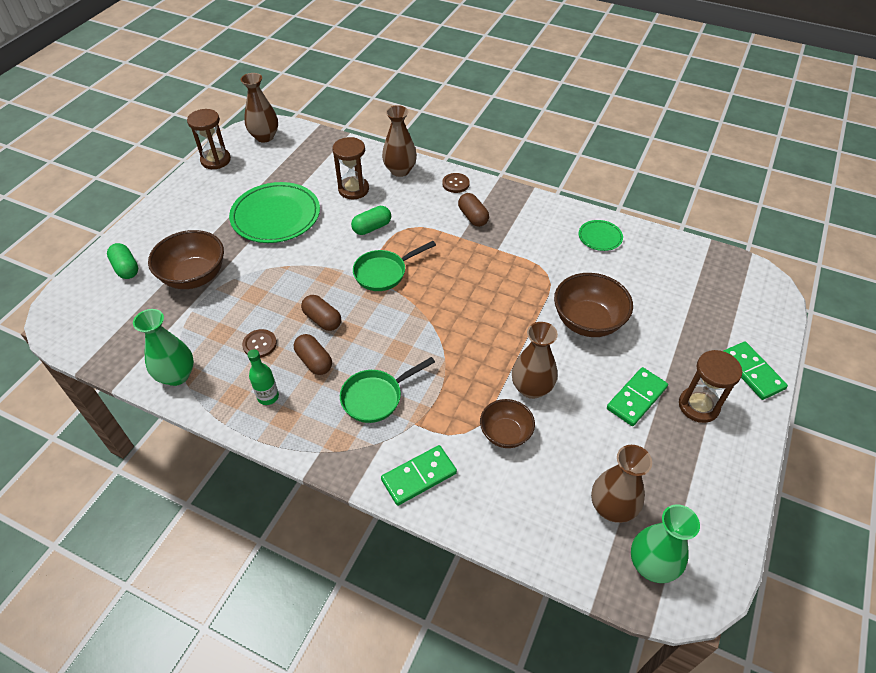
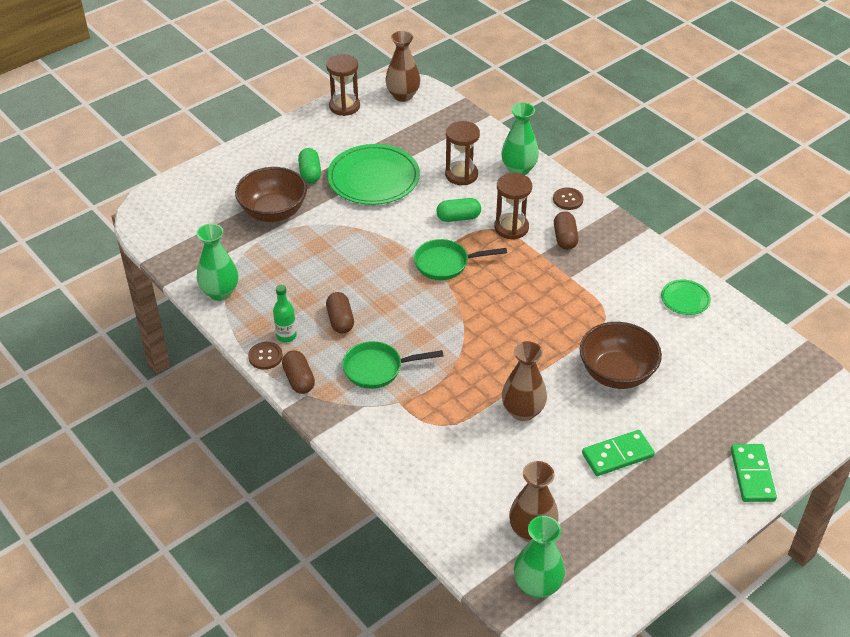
camera: 25 degrees right, 5 degrees down
(126, 268) = (219, 186): green capsule -> green capsule (310, 173)
(260, 344) = (301, 290): brown button -> brown button (265, 356)
(322, 320) = (366, 287): brown capsule -> brown capsule (299, 380)
(400, 170) = (518, 169): brown vase -> green vase
(419, 476) = (378, 444): green domino -> none
(505, 433) = (474, 439): brown bowl -> none
(698, 406) = (674, 483): brown hourglass -> brown hourglass (511, 228)

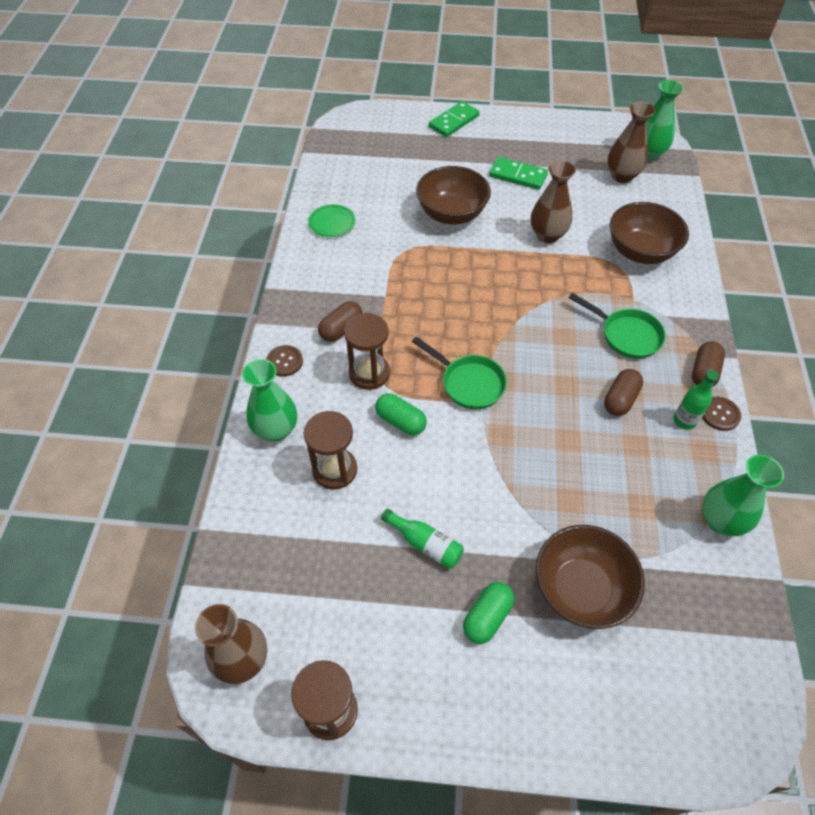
camera: 135 degrees left, 10 degrees up
(373, 178) = (425, 544): green plate -> green bottle
(434, 453) = (640, 251): none -> brown bowl

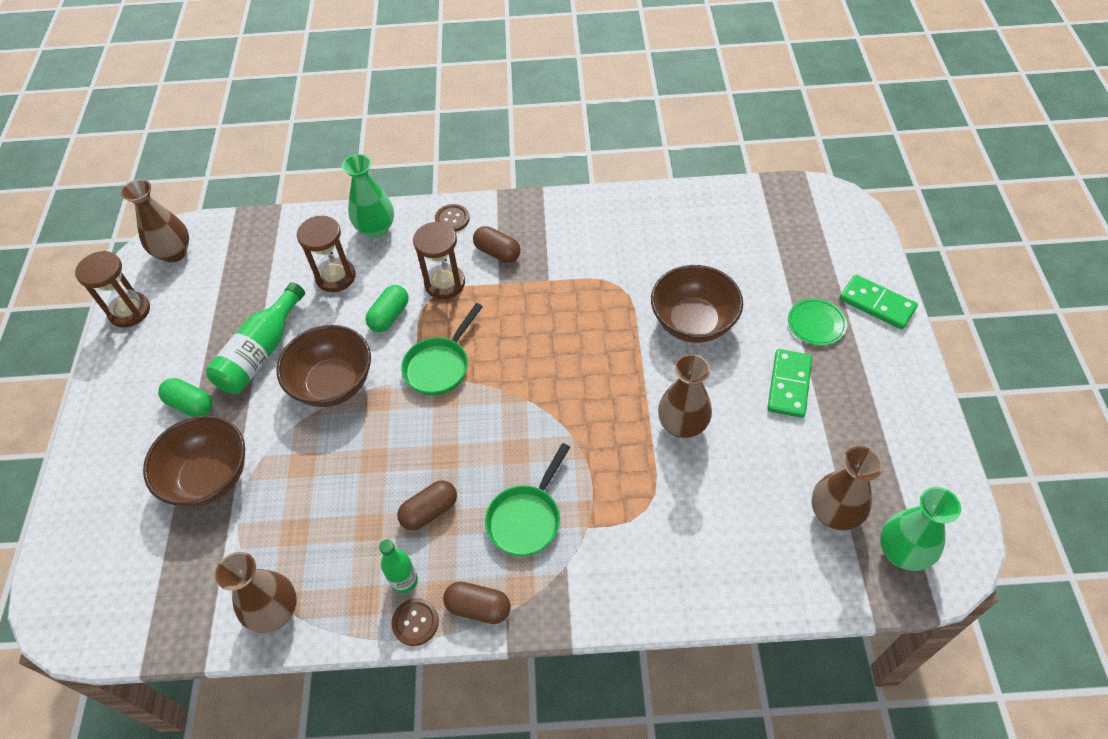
camera: 85 degrees right, 0 degrees up
(332, 223) = (647, 218): green plate -> green plate (816, 324)
(425, 544) = (261, 352): green bottle -> green bottle, size x1.64
(620, 399) = (429, 511): brown capsule -> brown capsule turned 60 degrees counterclockwise
(640, 251) = (678, 537): brown bowl -> brown bowl (333, 383)
(720, 520) = (275, 611): green vase -> brown vase

